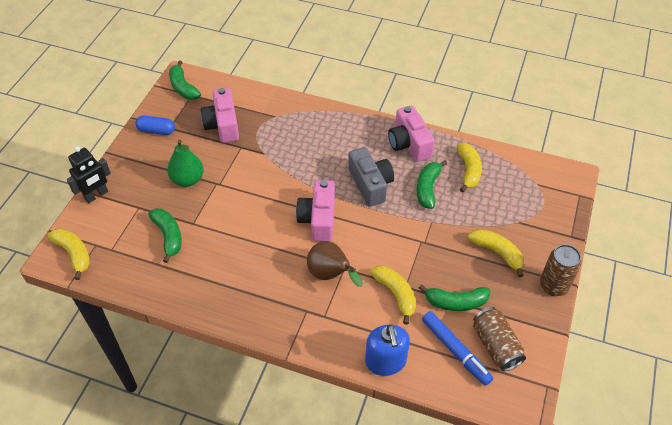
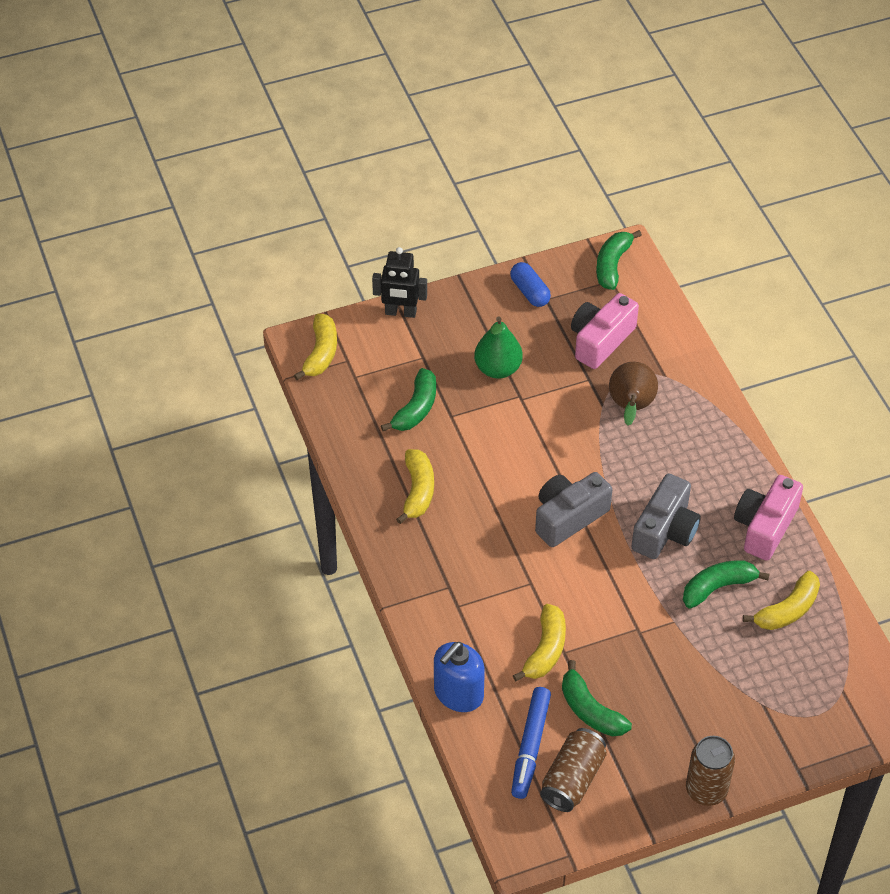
camera: 50 degrees right, 0 degrees up
(318, 219) = (568, 517): pink camera -> grey camera
(330, 275) = (510, 577): brown pear -> brown pear (631, 408)
(497, 253) = (696, 709): yellow banana -> yellow banana (418, 491)

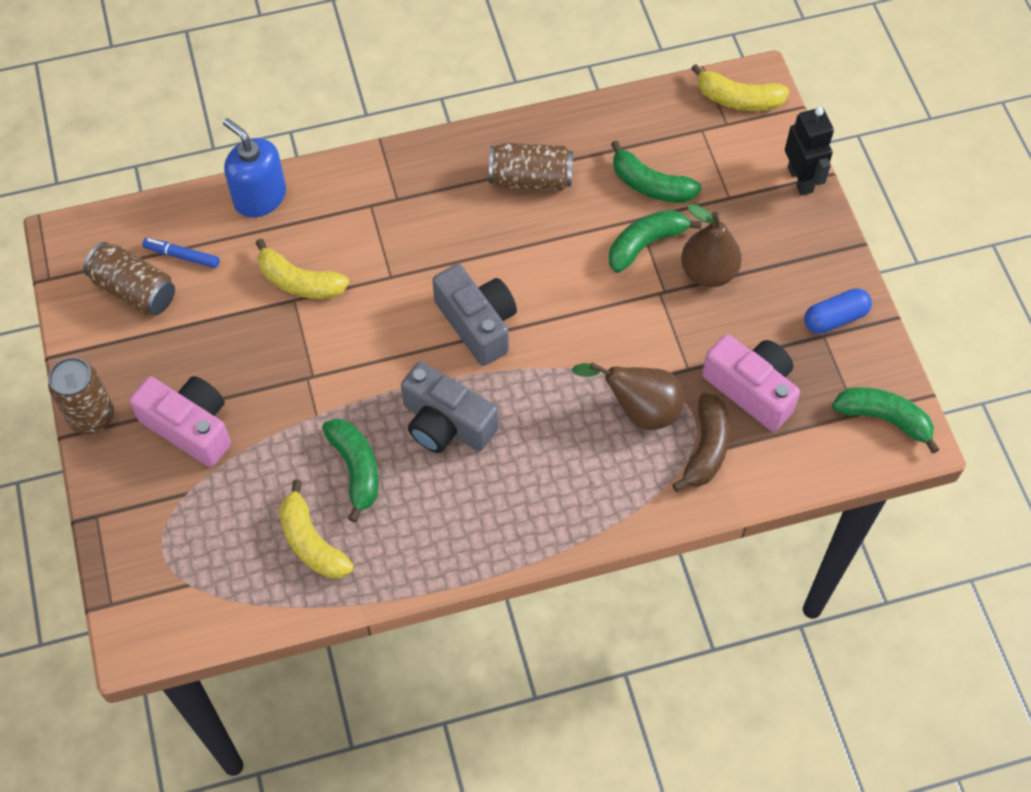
camera: 95 degrees right, 10 degrees up
(400, 312) = (800, 179): black robot -> black robot turned 150 degrees clockwise
(418, 491) = (530, 179): yellow banana -> brown can
(498, 369) = (708, 272): green pear -> brown pear
(530, 746) = (182, 256): blue marker -> blue marker, size x0.61
(590, 710) = (215, 316): green banana -> green banana (645, 244)
(656, 366) = (706, 448): none -> brown banana
(765, 527) = (438, 537): pink camera -> pink camera (190, 427)

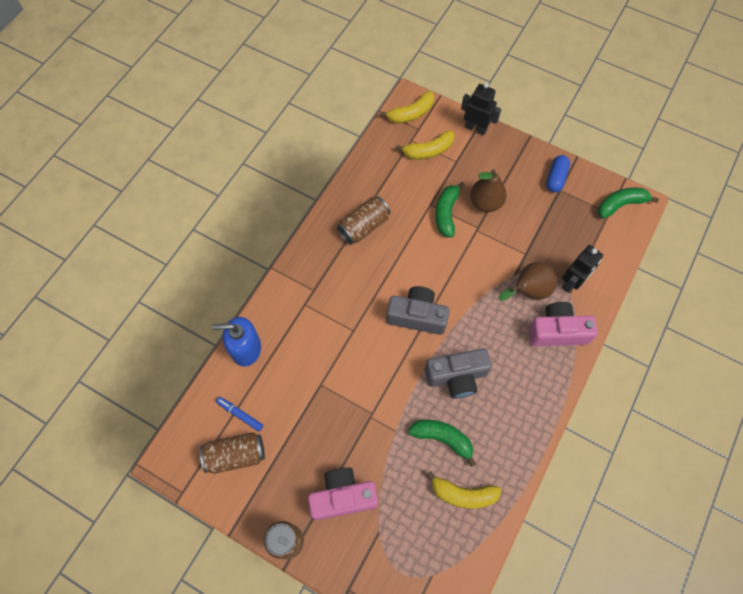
camera: 45 degrees left, 5 degrees up
(182, 256) = (240, 414): blue marker -> blue marker turned 60 degrees clockwise
(299, 282) = (313, 373): yellow banana -> yellow banana (428, 151)
(650, 185) = (418, 184): green banana -> none
(706, 448) = (572, 283): brown banana -> black robot
(751, 389) = (559, 239): pink camera -> pink camera (557, 331)

